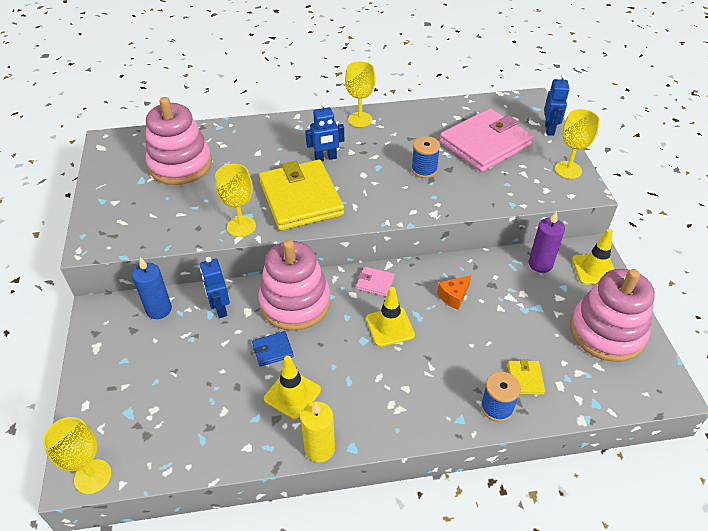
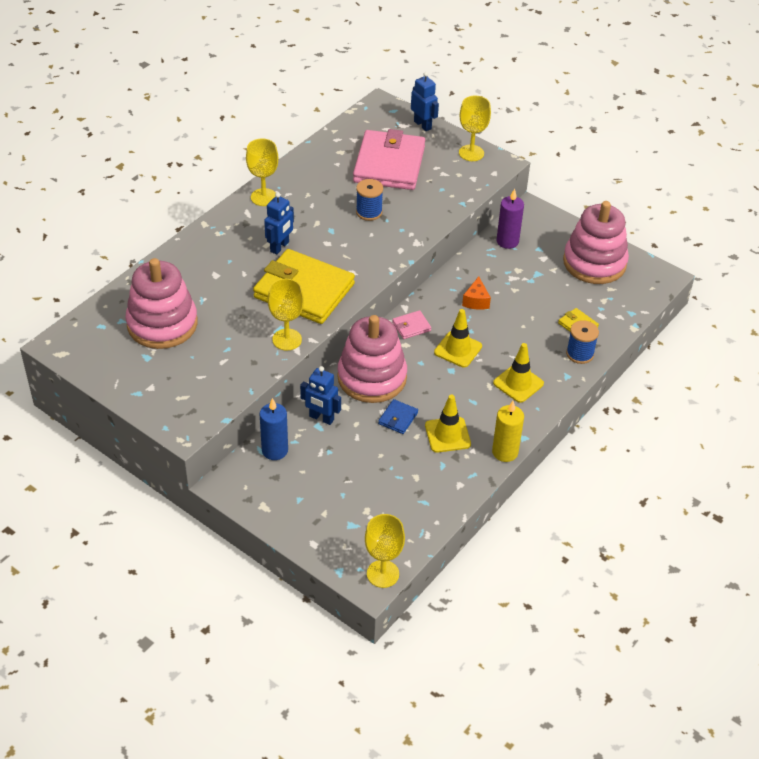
camera: 45 degrees left, 0 degrees up
(594, 269) = (545, 223): yellow traffic cone -> yellow traffic cone (518, 383)

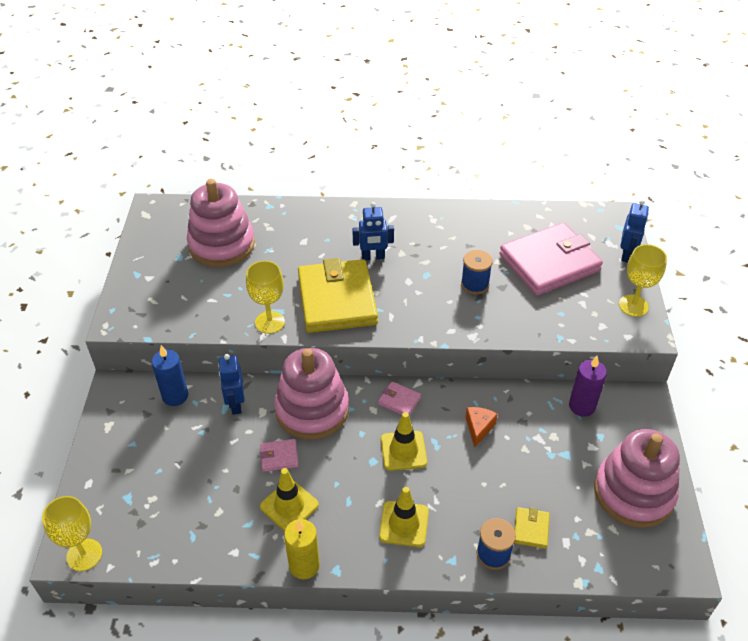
camera: 55 degrees right, 0 degrees up
(264, 197) = (420, 216): yellow goblet -> none
(398, 418) = (279, 457): blue wallet -> pink wallet
(476, 301) = (478, 428): orange cheese -> orange cheese turned 135 degrees clockwise

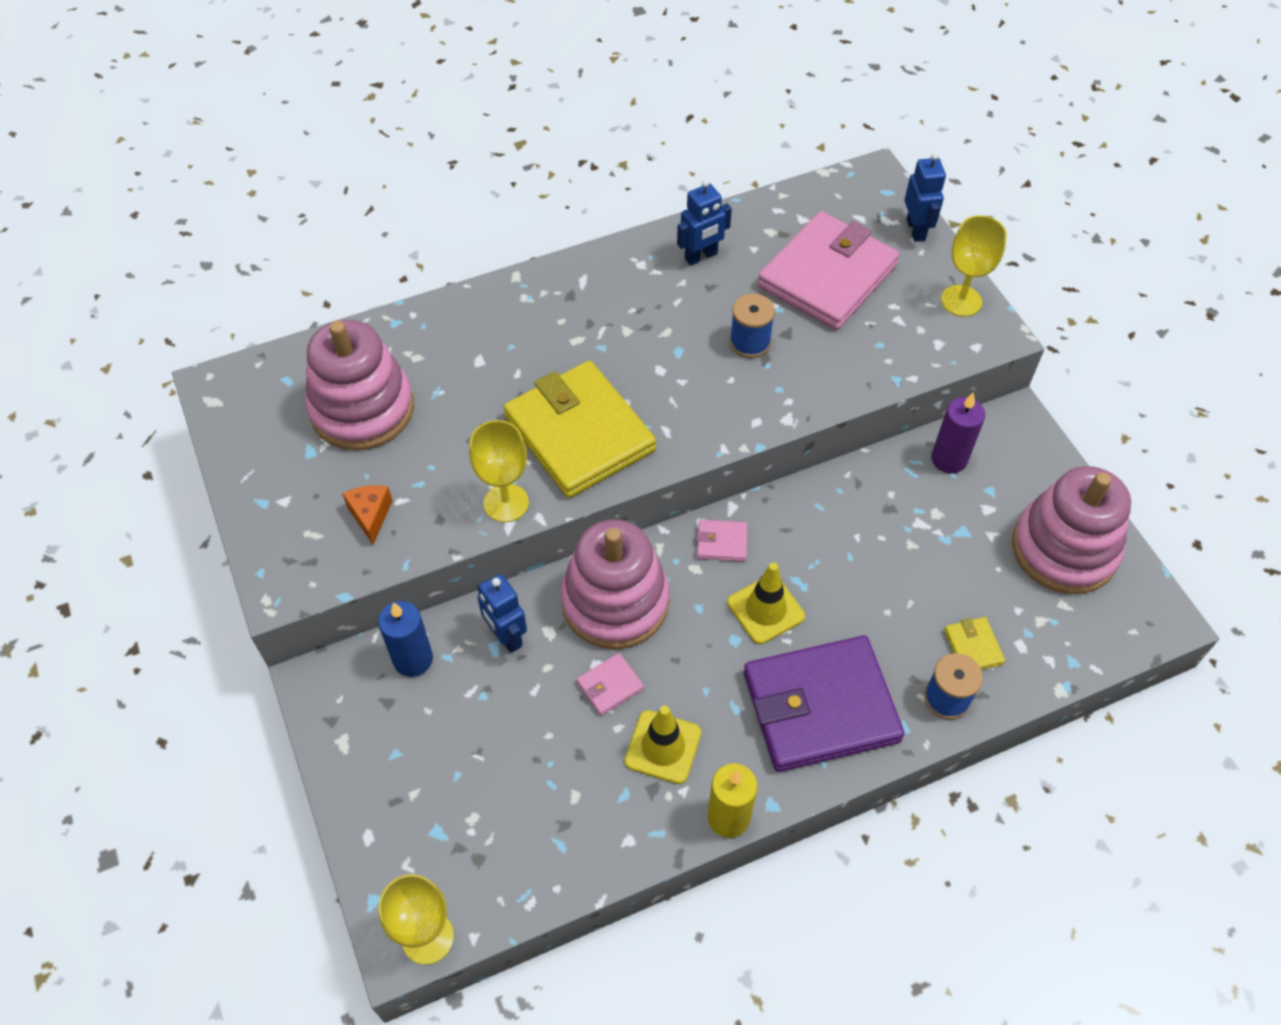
camera: 25 degrees left, 10 degrees up
(373, 257) = (591, 351): blue robot -> blue robot (701, 256)
(404, 524) = (820, 707): yellow traffic cone -> purple wallet
(478, 428) = (841, 540): orange cheese -> orange cheese (370, 515)

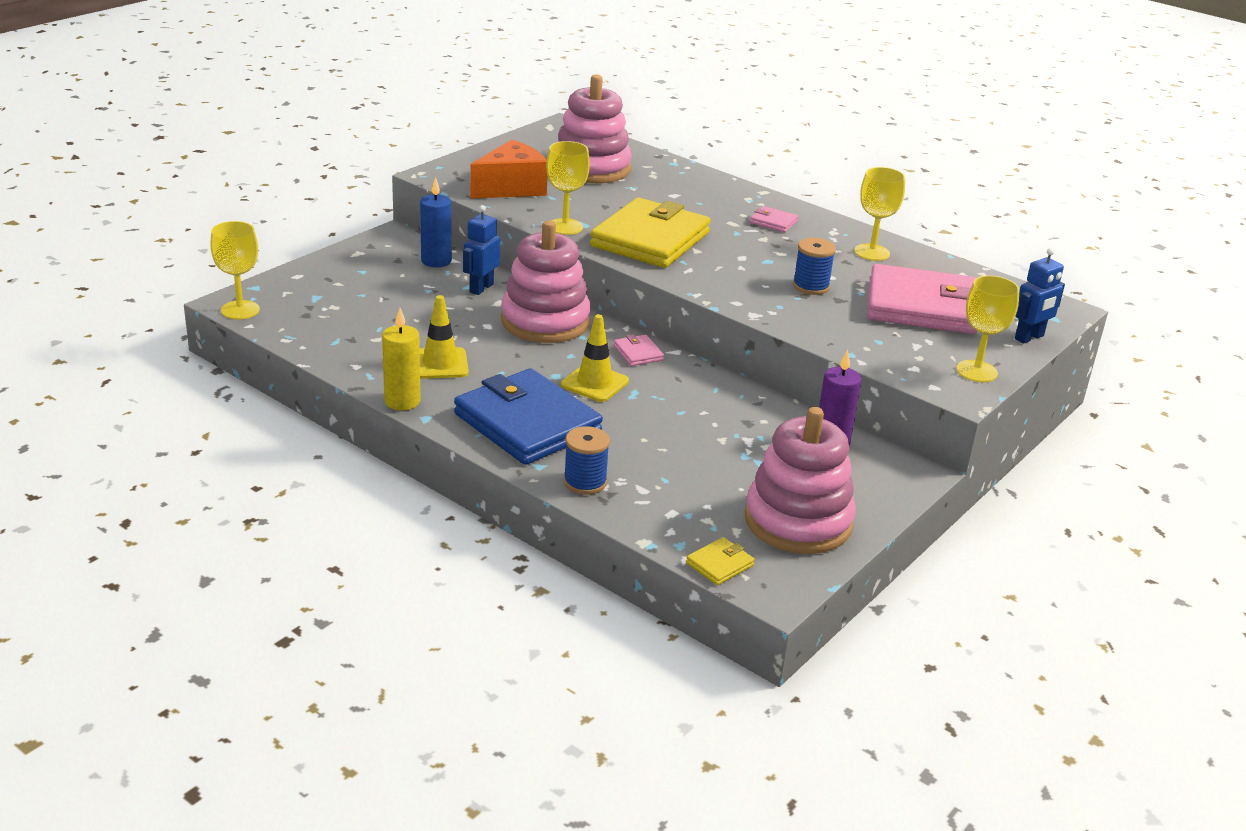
camera: 60 degrees right, 25 degrees down
(370, 515) = (511, 188): orange cheese -> orange cheese, size x1.90
(610, 686) = (473, 333): pink wallet -> pink wallet (773, 222)
(701, 256) = (872, 252): blue robot -> yellow goblet
(820, 707) = (527, 423): purple wallet -> blue wallet
(973, 647) = (647, 487): yellow wallet -> yellow wallet (719, 564)

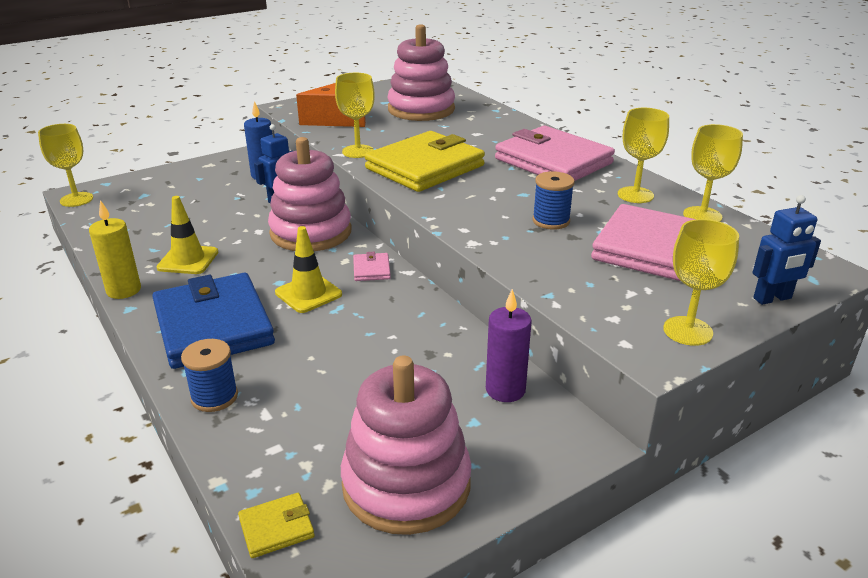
camera: 20 degrees right, 0 degrees up
(773, 222) = (553, 161): pink wallet -> pink wallet, size x2.49
(941, 268) = (702, 215): none -> yellow goblet

